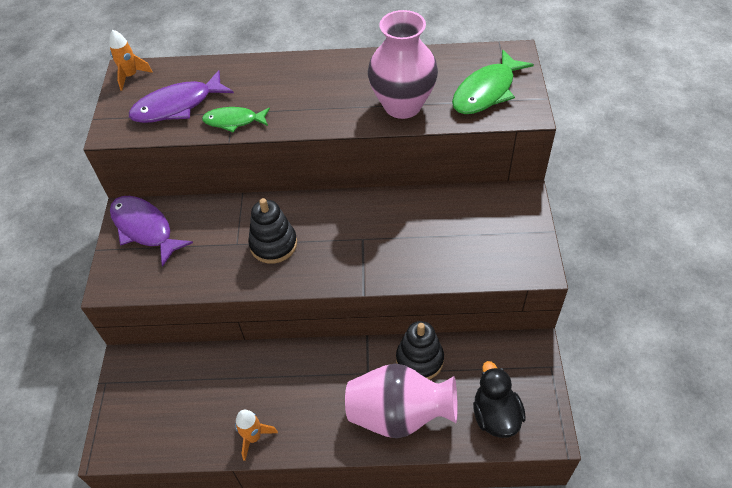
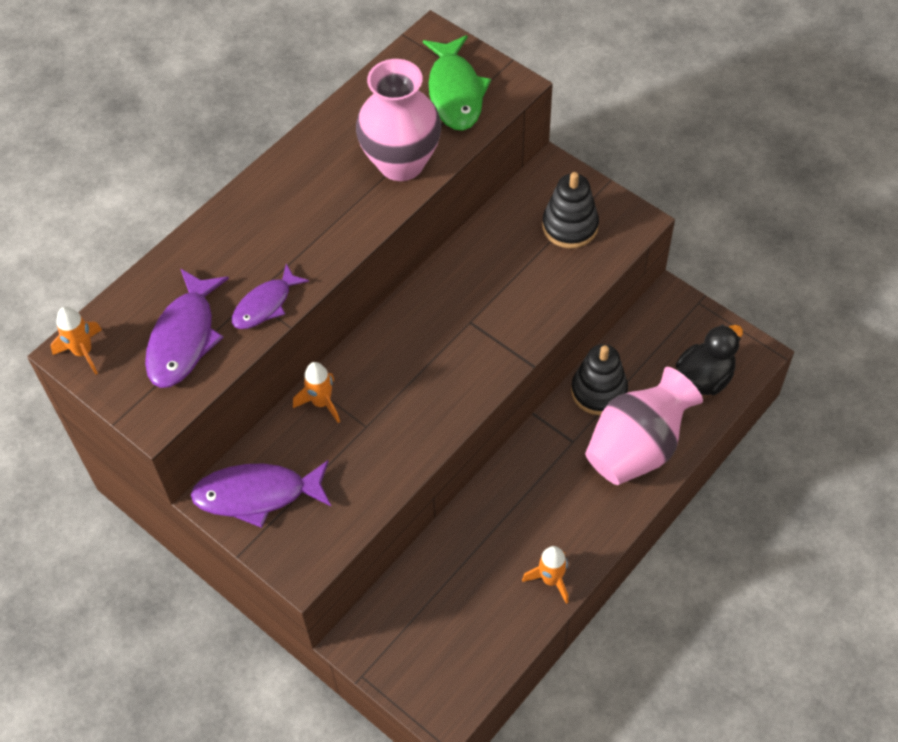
camera: 50 degrees left, 5 degrees up
(234, 121) = (265, 305): green fish -> purple fish
(234, 212) = (321, 403): none -> orange rocket
(273, 244) = (400, 396): black stacking toy -> black stacking toy (570, 226)
(495, 415) = (704, 378): black duck -> black duck turned 105 degrees clockwise

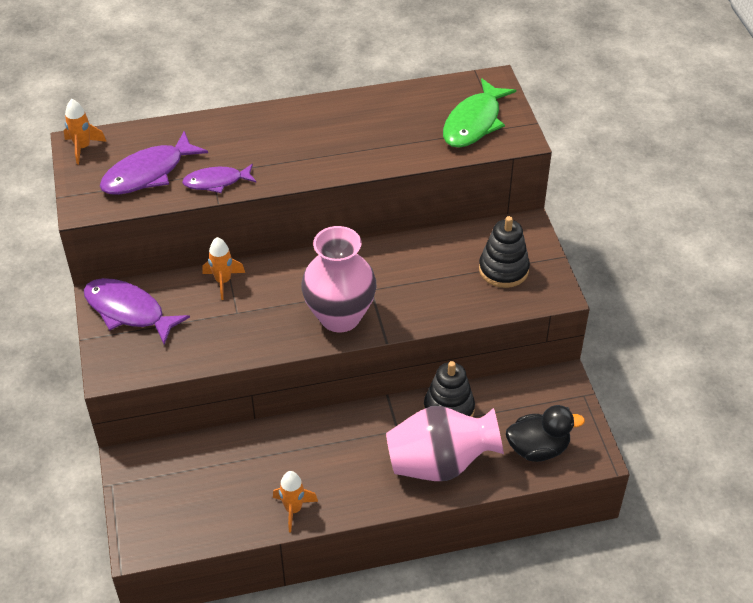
camera: 35 degrees right, 10 degrees down
(401, 163) = (391, 146): pink vase -> pink vase (340, 317)

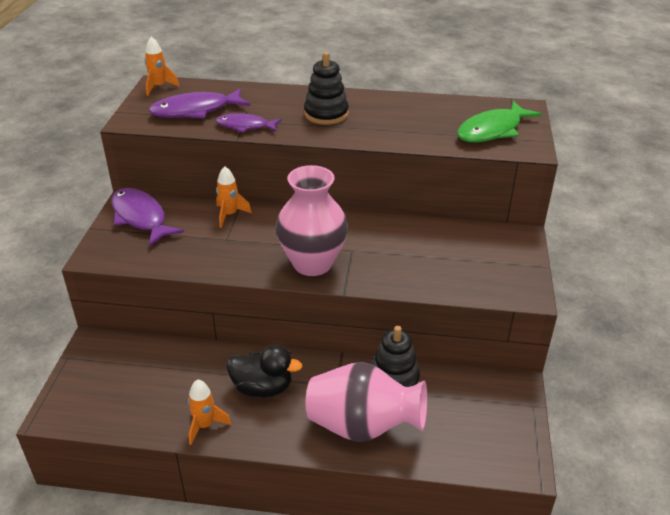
camera: 20 degrees right, 10 degrees down
(503, 269) = (483, 263): black stacking toy -> black stacking toy (326, 114)
(538, 448) = (467, 441): black duck -> black duck (262, 388)

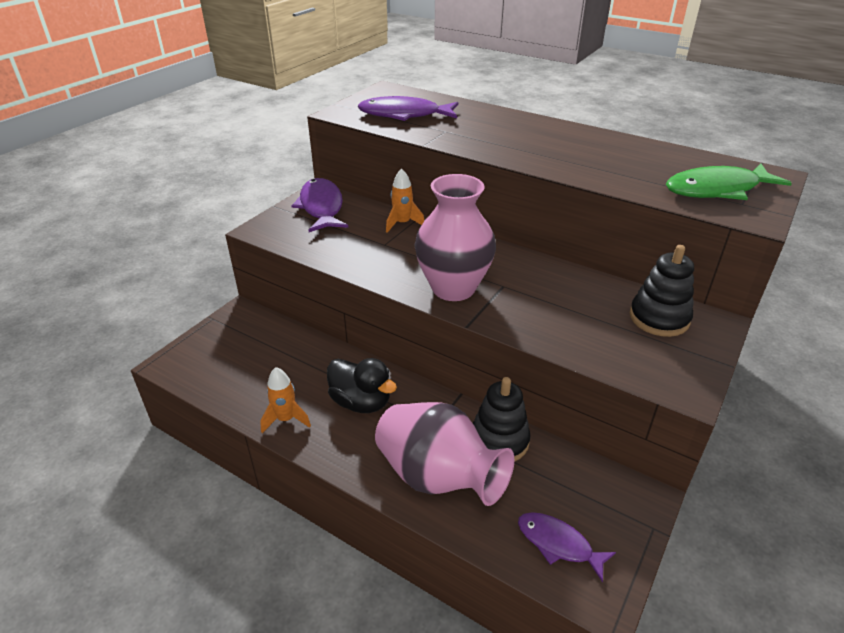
camera: 25 degrees right, 0 degrees up
(159, 87) = (387, 91): orange rocket -> none
(245, 126) = (441, 135): purple fish -> purple fish (558, 544)
(326, 114) = (531, 140): black stacking toy -> black stacking toy (659, 318)

